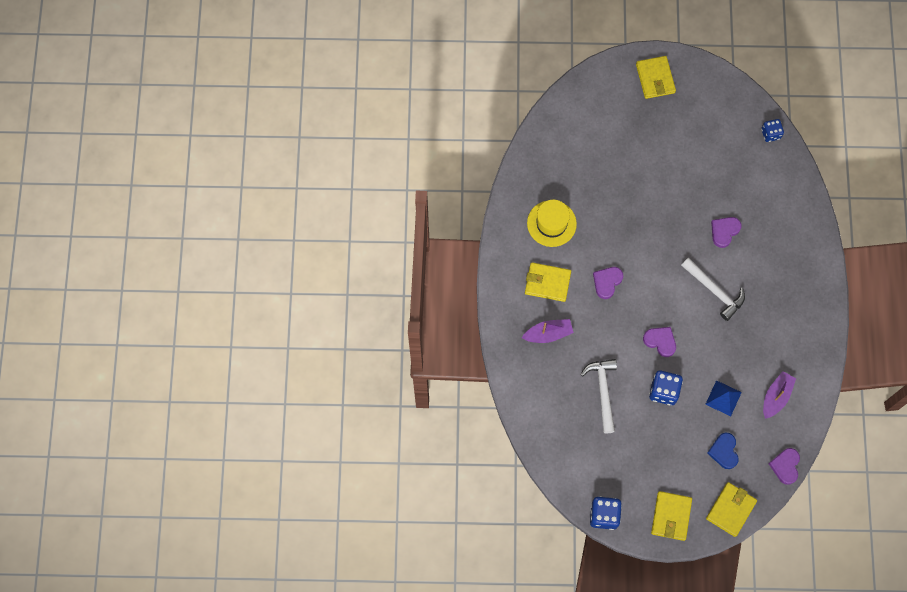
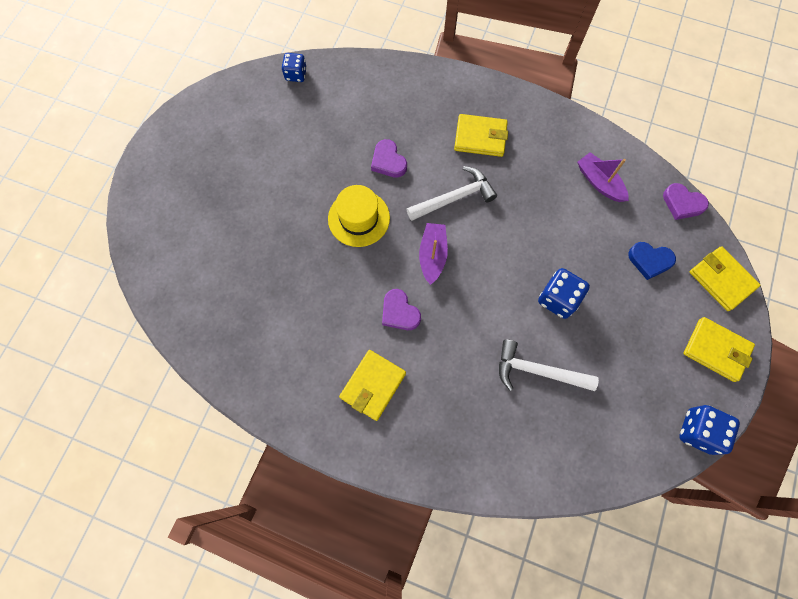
camera: 70 degrees left, 0 degrees up
(548, 334) = (440, 411): purple boat -> purple boat (432, 255)
(551, 223) = (297, 350): yellow hat -> yellow hat (359, 218)
(655, 78) = (172, 162): yellow wallet -> yellow wallet (480, 137)
(660, 341) = (495, 279): purple heart -> none
(723, 398) = (585, 237): blue pyramid -> none

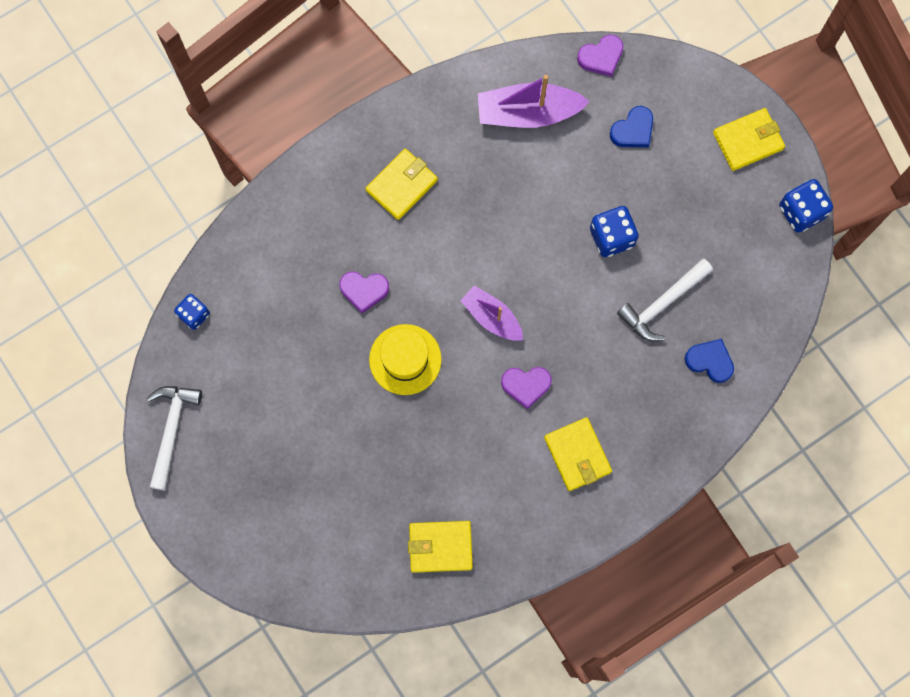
camera: 55 degrees left, 5 degrees up
(455, 197) = (448, 255): white hammer -> white hammer (172, 430)
(521, 439) = (710, 361): none -> blue heart
(599, 182) = (528, 113): purple boat -> purple boat, size x1.55
(721, 280) = (692, 84): yellow wallet -> yellow wallet (440, 547)

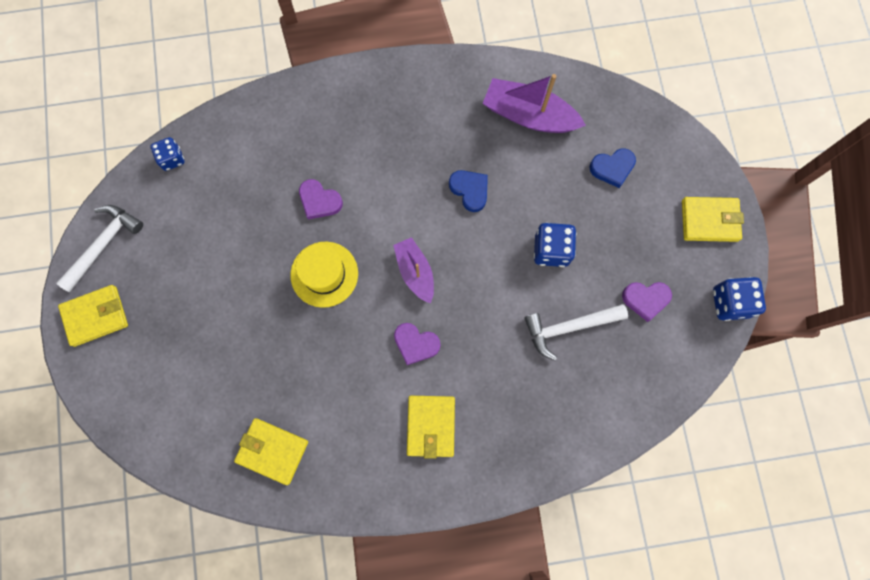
camera: 25 degrees right, 0 degrees up
(401, 185) = (394, 129): yellow wallet -> yellow wallet (95, 316)
(601, 57) = (613, 96): purple heart -> purple heart (645, 299)
(710, 361) = (587, 397): blue heart -> blue heart (470, 190)

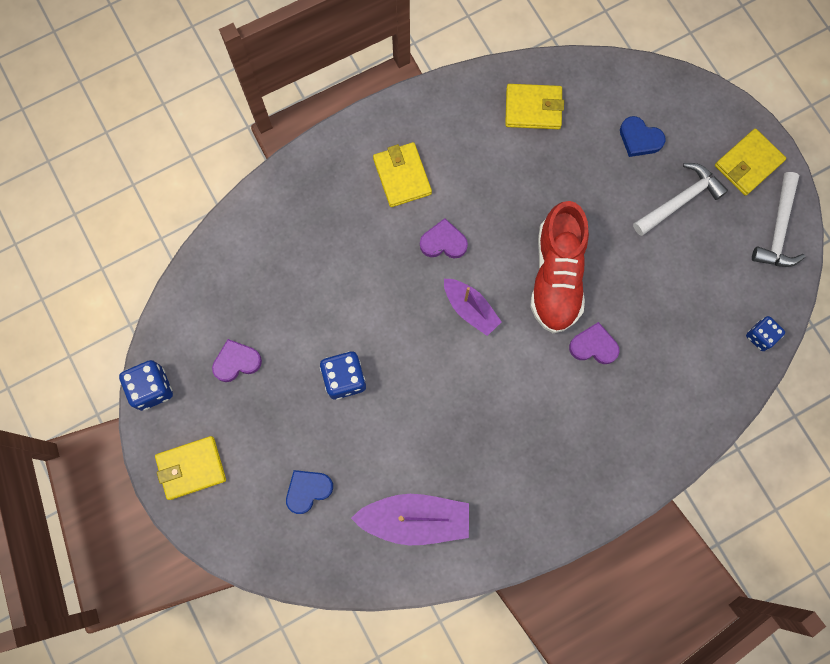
camera: 160 degrees right, 0 degrees up
(324, 274) = (556, 276): yellow hat -> red shoe
(470, 190) = (447, 412): blue heart -> blue heart (639, 139)
(568, 327) = (304, 308): white hammer -> white hammer (680, 200)

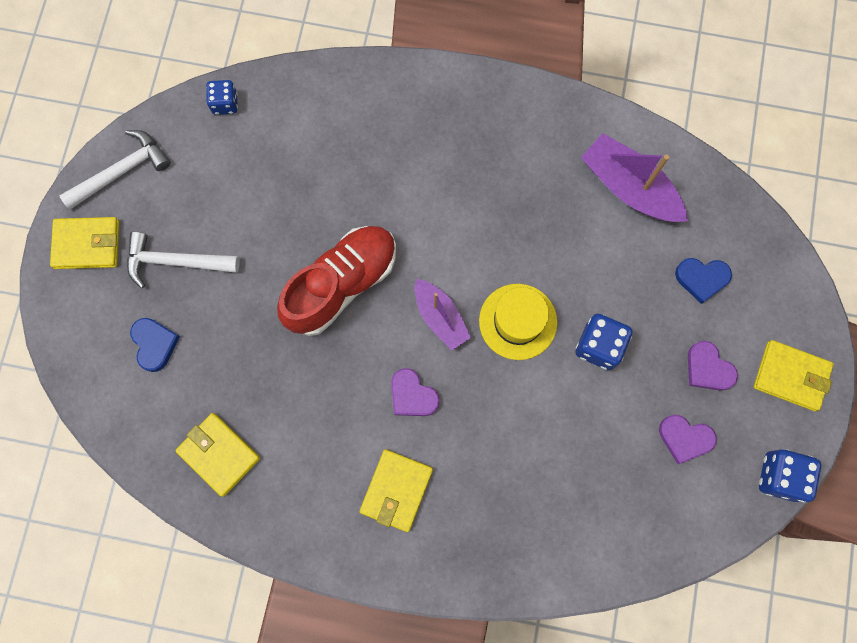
camera: 140 degrees left, 0 degrees up
(414, 350) = (518, 321): none -> yellow hat
(470, 309) = (440, 317): purple boat -> purple boat turned 150 degrees clockwise
(593, 346) = (365, 203): purple heart -> purple heart (708, 369)

